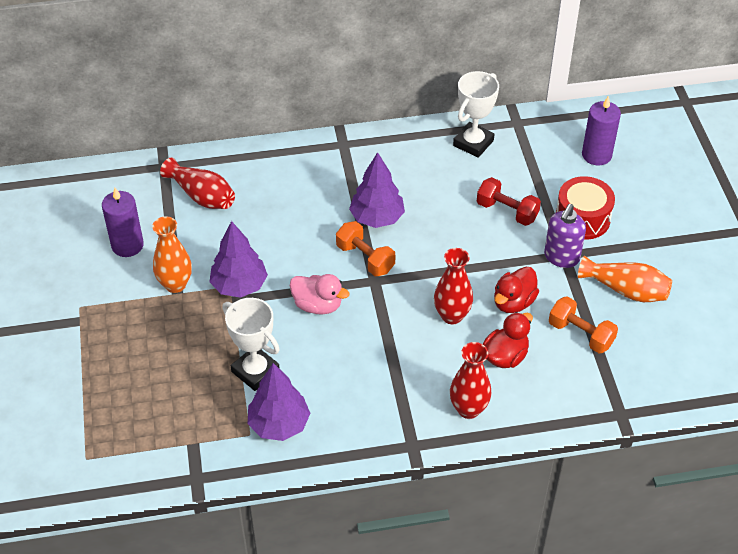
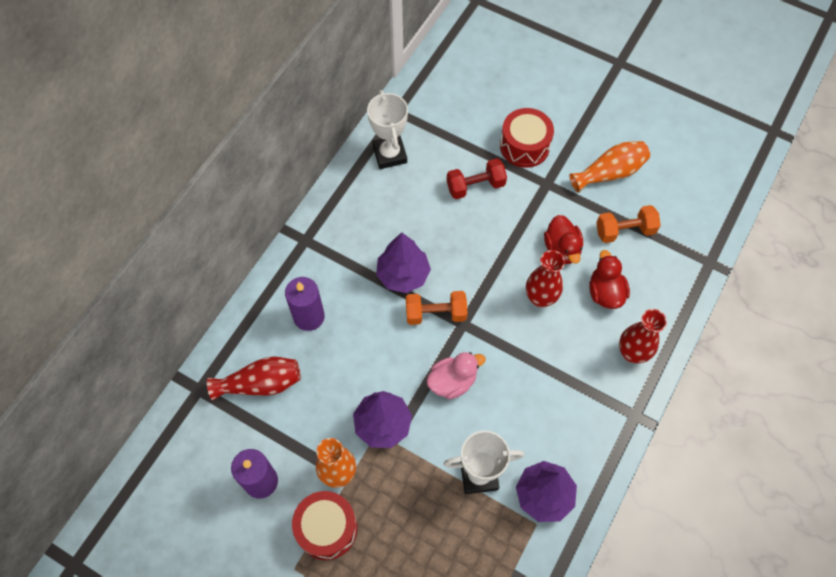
camera: 50 degrees left, 15 degrees up
(126, 306) = (327, 528): none -> red drum
(561, 257) = (548, 187): purple soap dispenser -> none
(596, 155) = (475, 90): purple candle -> purple candle (309, 316)

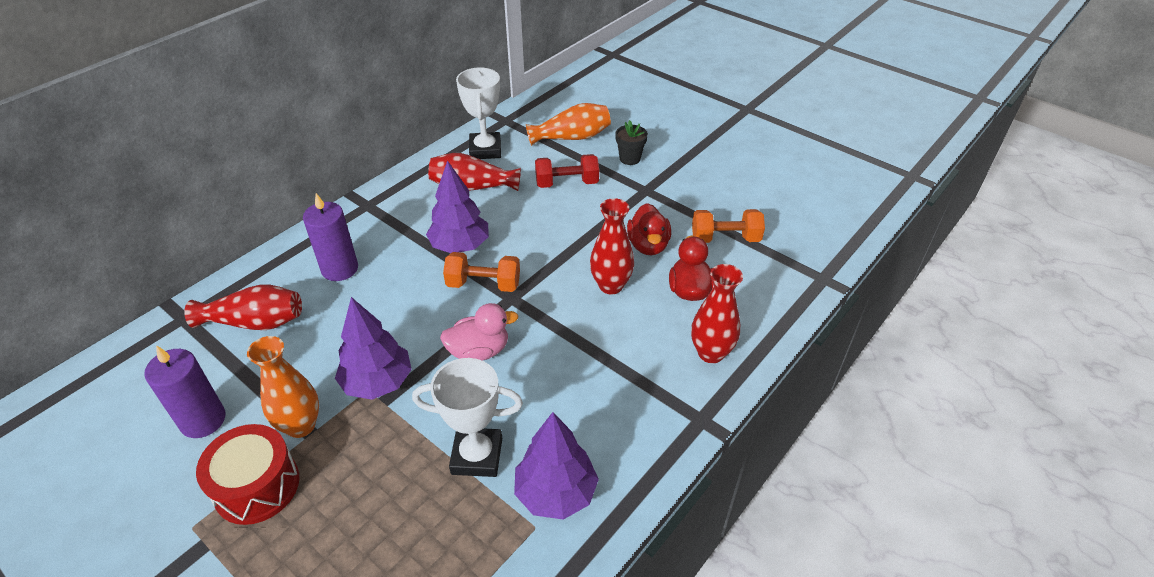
camera: 10 degrees right, 20 degrees down
(392, 204) = (472, 187): none -> red vase
(524, 146) = (630, 158): red drum -> black flower pot
(610, 173) = (718, 189): orange vase -> orange vase (572, 137)

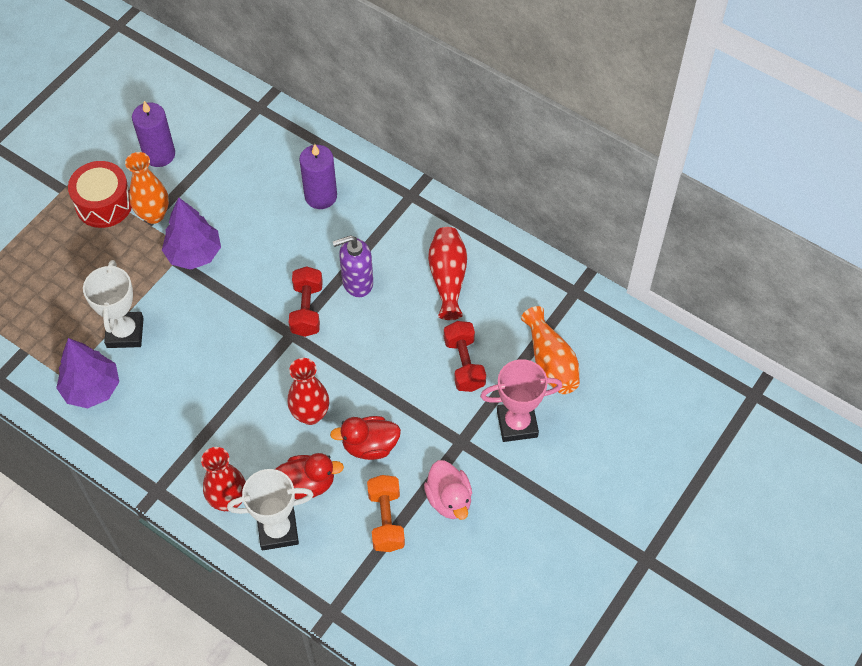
camera: 85 degrees right, 15 degrees up
(255, 322) = (255, 155): red vase -> none
(460, 246) = (357, 282): purple tree -> purple soap dispenser
(479, 351) = (227, 318): pink duck -> pink duck (449, 499)
(483, 284) = (307, 309): orange dumbbell -> red dumbbell
(485, 150) = (514, 280): white trophy -> white trophy (278, 530)
(630, 158) = (517, 424): black flower pot -> pink trophy

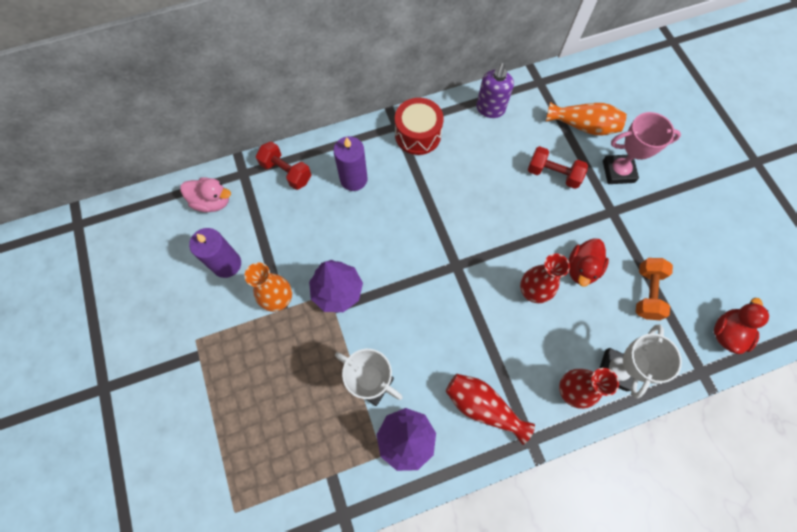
camera: 55 degrees left, 10 degrees up
(104, 204) = (239, 331): red drum -> red drum (418, 134)
(307, 309) = (443, 243): red dumbbell -> red dumbbell (286, 172)
(307, 484) = (588, 327): red duck -> red duck (726, 333)
(357, 282) = (443, 199): purple soap dispenser -> purple soap dispenser (490, 109)
(386, 520) = (647, 293): orange dumbbell -> orange dumbbell turned 75 degrees clockwise
(448, 278) = (479, 144): red vase -> red vase (483, 406)
(449, 499) = (652, 244): pink duck -> pink duck (212, 201)
(517, 424) = (618, 171): pink trophy -> pink trophy turned 60 degrees clockwise

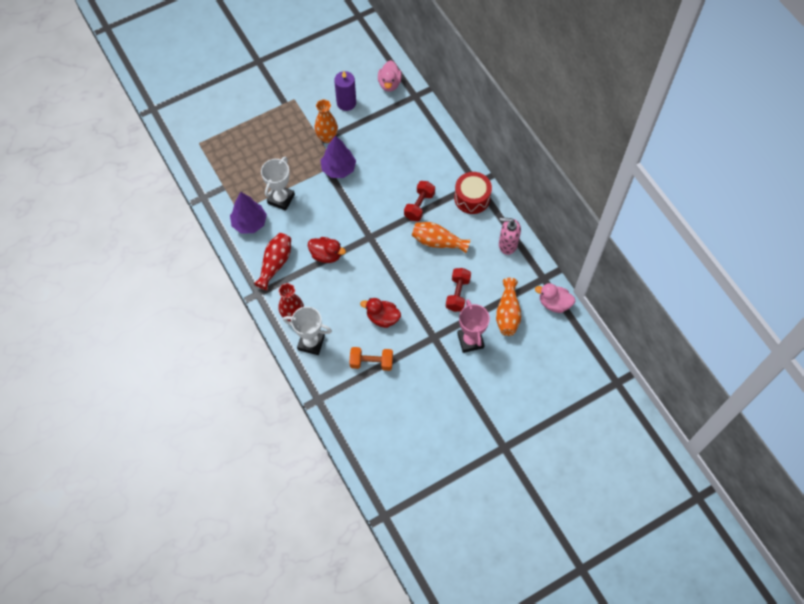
camera: 80 degrees right, 5 degrees down
(286, 172) = (421, 121): red dumbbell -> red dumbbell (419, 206)
(353, 179) = (425, 163): purple candle -> none
(476, 184) = (438, 242): none -> orange vase
(490, 109) = (507, 245): purple soap dispenser -> pink soap dispenser
(532, 292) = (359, 286): red vase -> none
(573, 78) = (554, 303): none -> pink duck
(726, 333) = (349, 417): red duck -> red duck (326, 255)

